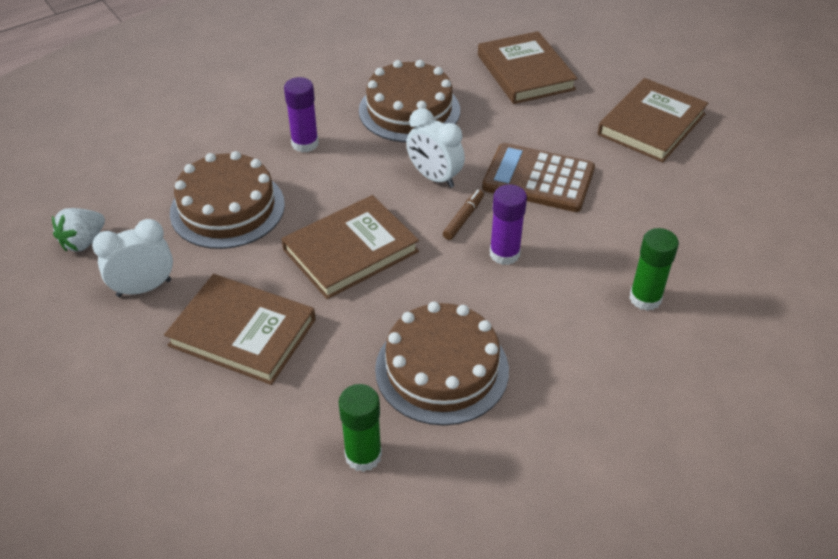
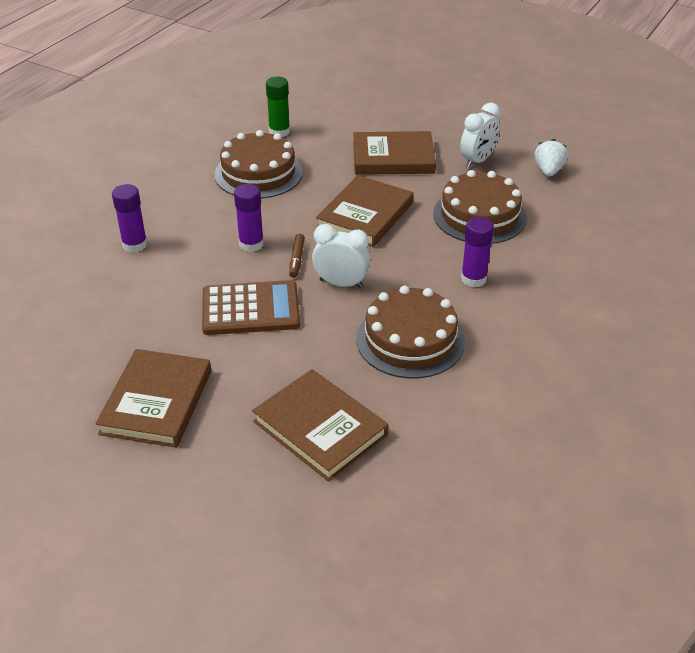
camera: 155 degrees right, 5 degrees down
(645, 298) = (134, 245): green glue stick -> purple glue stick

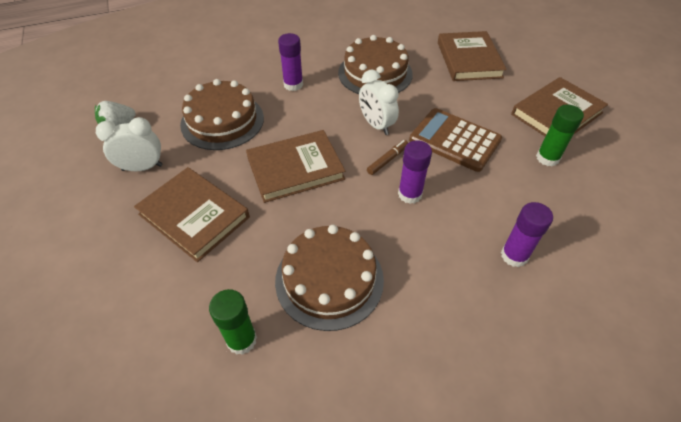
camera: 140 degrees left, 10 degrees up
(143, 339) = (547, 158): none -> green glue stick

